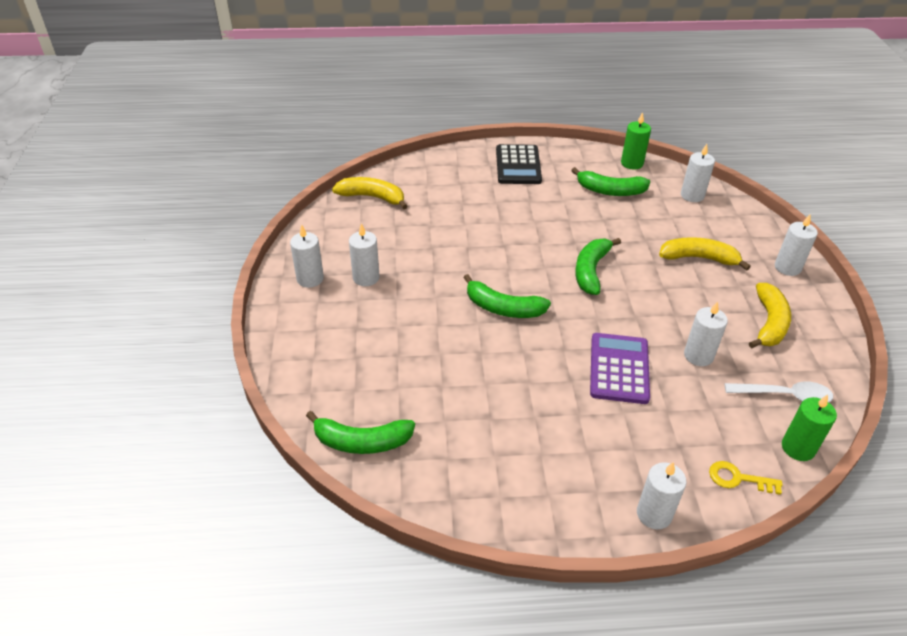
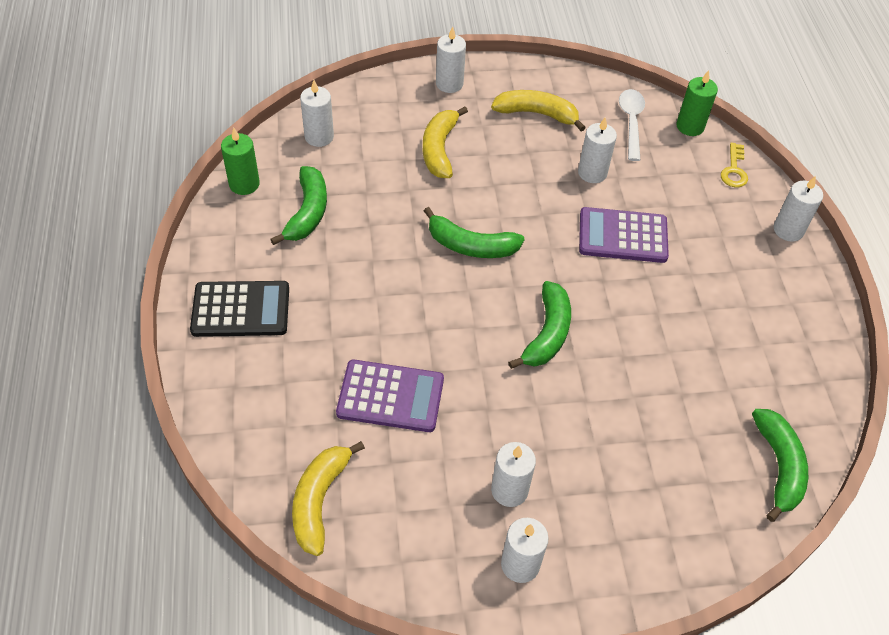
camera: 95 degrees left, 10 degrees up
(446, 226) = (390, 396): none -> purple calculator

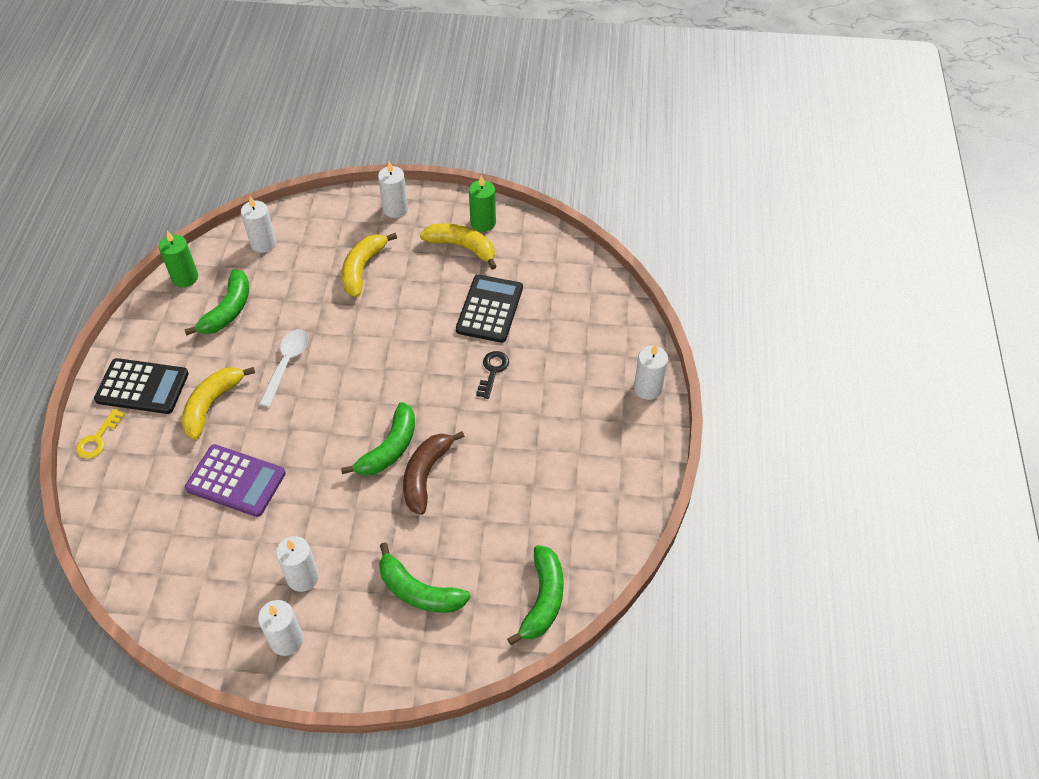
camera: 15 degrees right, 0 degrees up
(319, 501) = (146, 557): yellow banana -> yellow banana (212, 405)
(471, 246) = (355, 360): green banana -> green banana (418, 591)
(592, 173) = (489, 309): white candle -> black calculator
(598, 355) = (425, 475): none -> brown banana
(623, 236) = (492, 371): purple calculator -> black key
(631, 122) = (545, 266): white spoon -> white spoon (286, 364)
(690, 126) = (598, 277): green candle -> green candle (483, 223)
(734, 170) = (622, 324): yellow key -> yellow key (98, 438)

